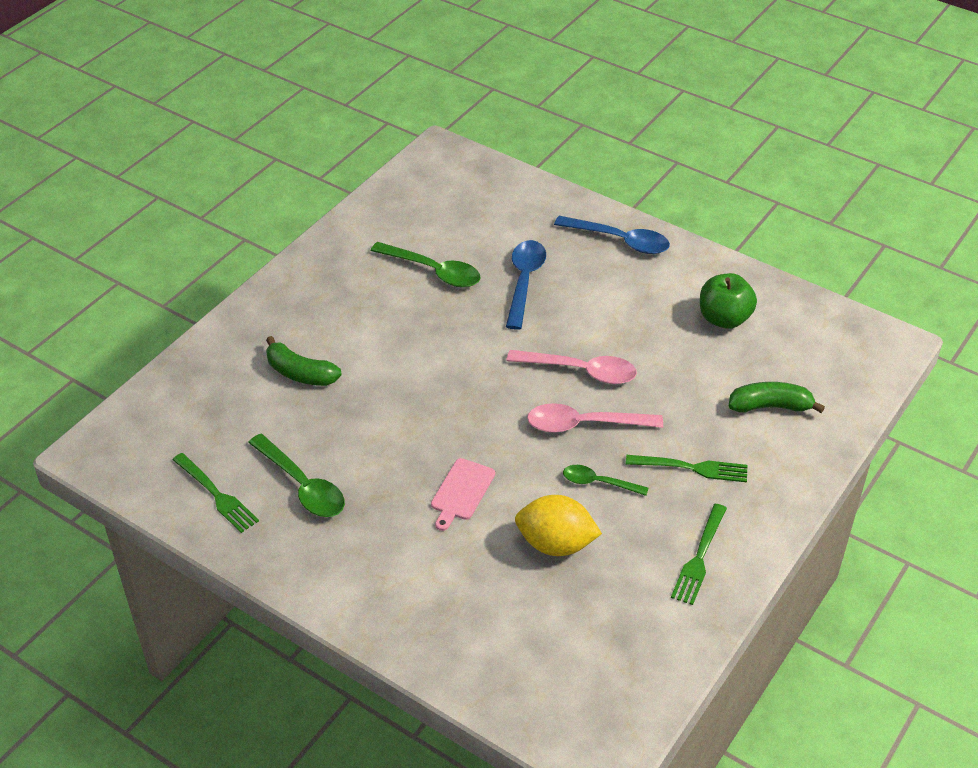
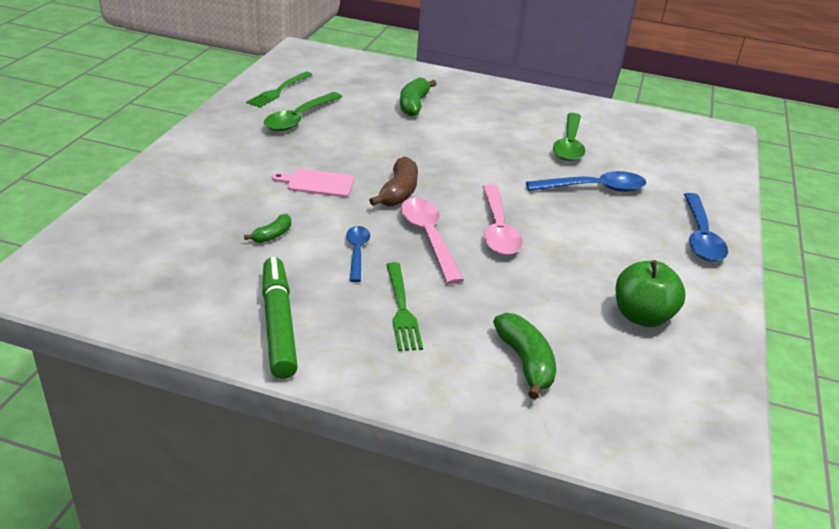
camera: 70 degrees right, 10 degrees down
(496, 429) = (399, 192): none -> brown banana
(556, 544) = (272, 235): yellow lemon -> green banana
(598, 483) = (357, 252): green spoon -> blue spoon
(699, 557) = (278, 324): green fork -> green marker

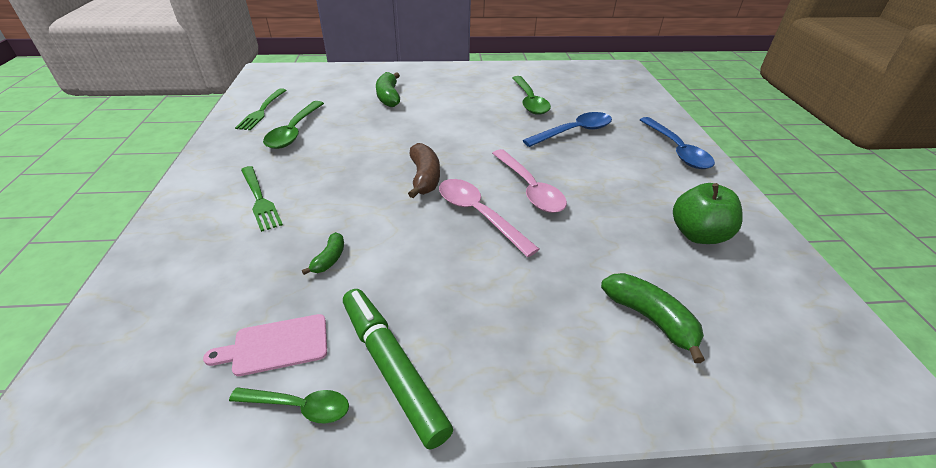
camera: 20 degrees left, 5 degrees up
(197, 324) = (299, 406): none -> green spoon
(317, 183) = (345, 189): pink cutting board -> pink cutting board (276, 345)
(357, 252) = (423, 251): blue spoon -> none
(402, 309) = (504, 301): green fork -> green fork (260, 199)

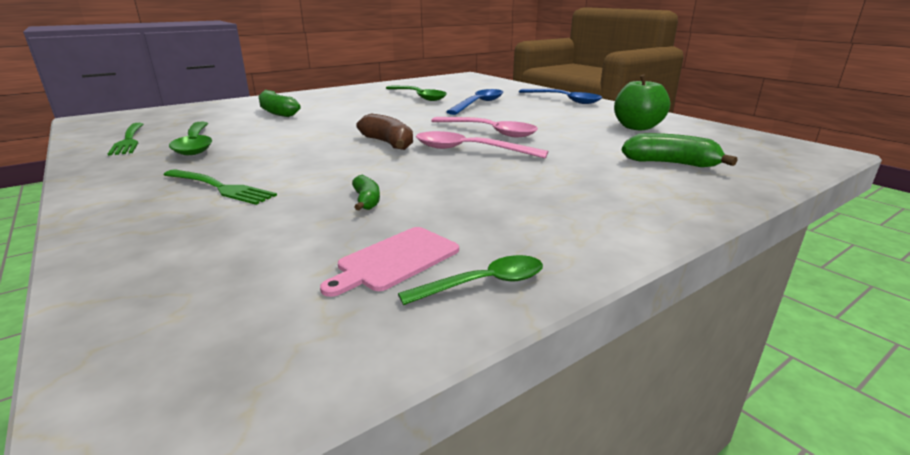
camera: 30 degrees left, 15 degrees down
(392, 368) = (532, 236): green marker -> none

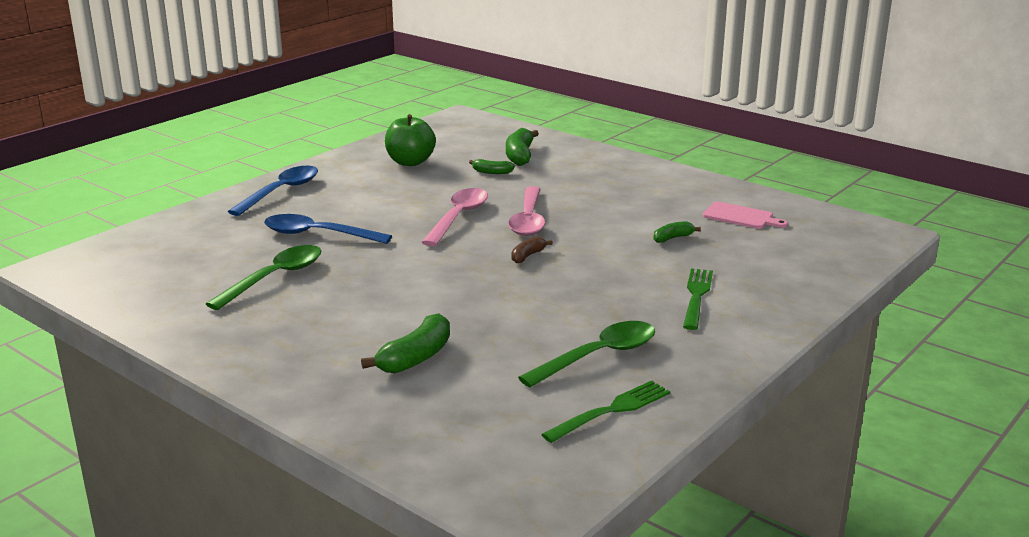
camera: 105 degrees left, 0 degrees up
(388, 143) = (527, 256): brown banana -> brown banana, size x0.58
(483, 284) = (742, 196): green spoon -> none
(610, 149) = (491, 172): none -> green banana

